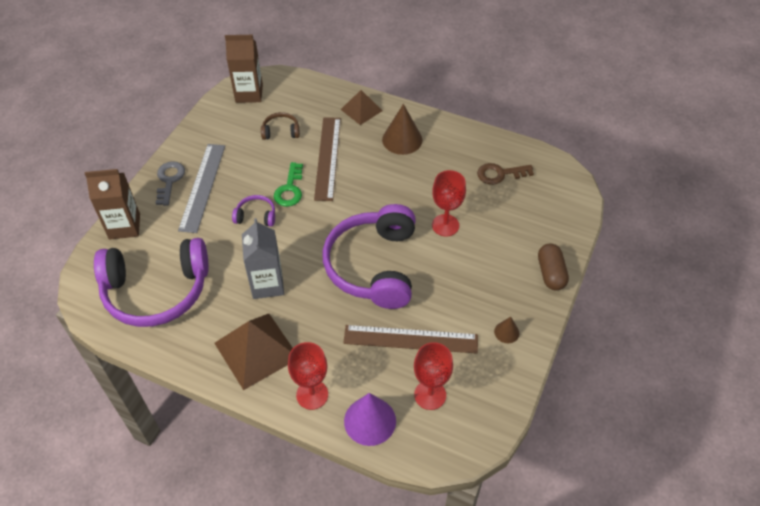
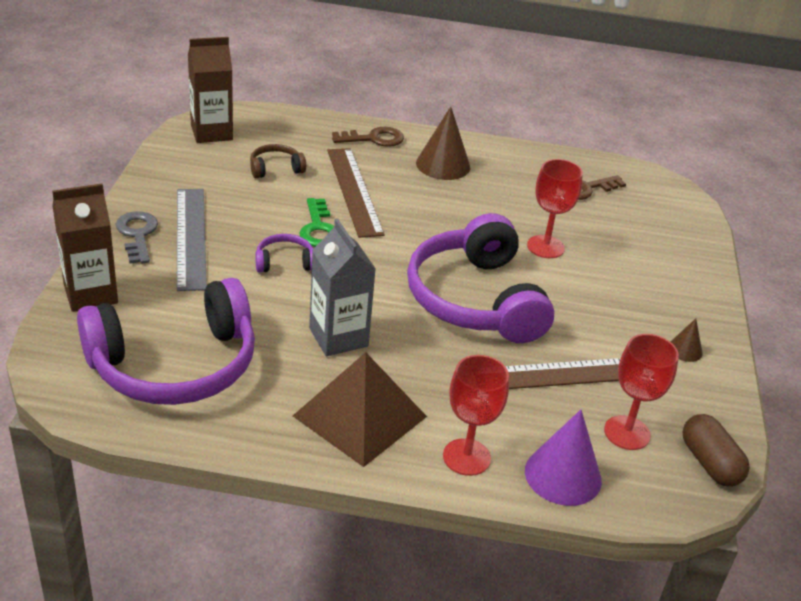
camera: 20 degrees left, 15 degrees down
(361, 110) = (374, 139): brown pyramid -> brown key
(550, 273) = (702, 282): brown capsule -> brown capsule (709, 463)

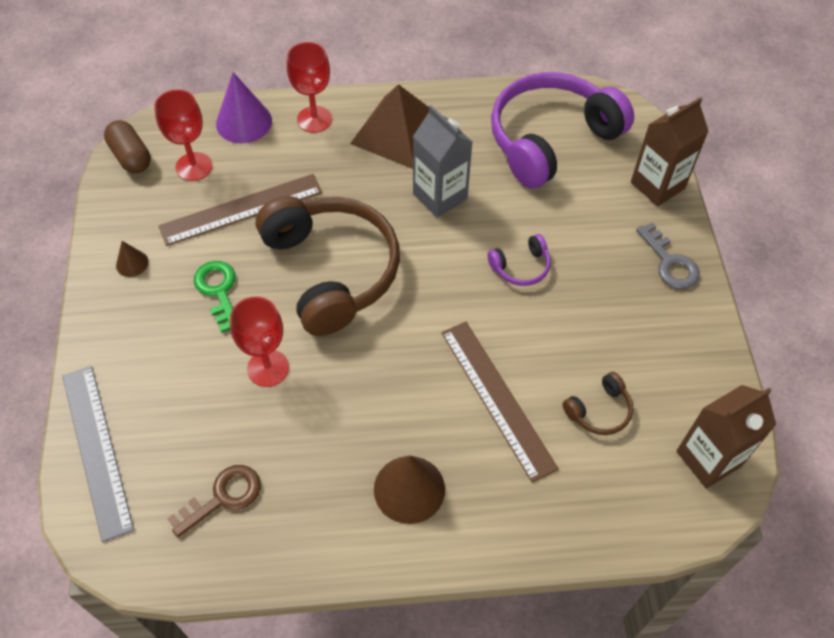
camera: 170 degrees right, 20 degrees up
(191, 237) = (621, 274): grey ruler -> grey ruler (96, 450)
(318, 229) = (509, 323): green key -> green key (218, 291)
(374, 139) = (511, 519): brown key -> none
(476, 299) = (331, 271): purple headphones -> brown headphones

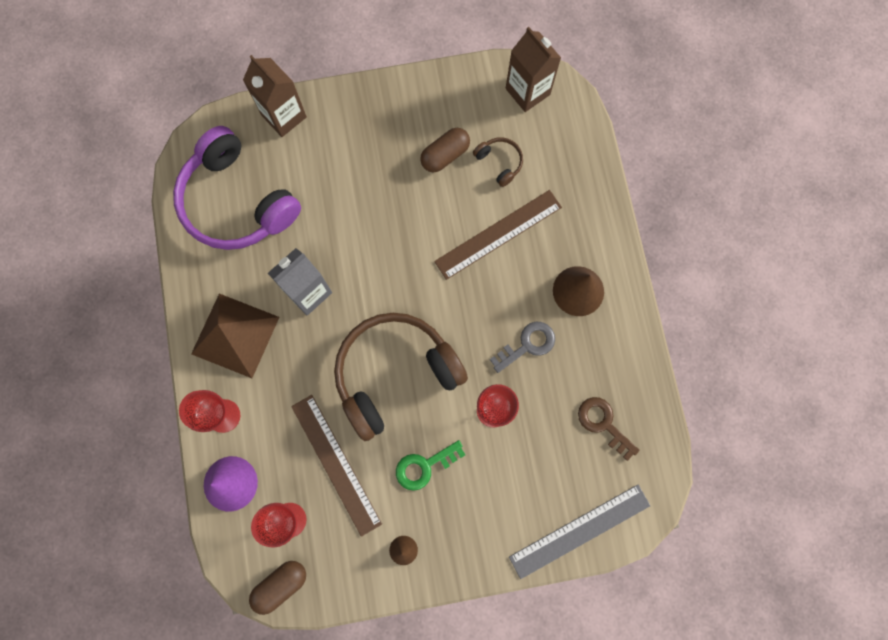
camera: 95 degrees left, 20 degrees up
(521, 267) = (377, 222): purple headphones -> none
(609, 347) = (445, 155): none -> brown capsule
(670, 263) = (363, 109): grey key -> grey key (527, 345)

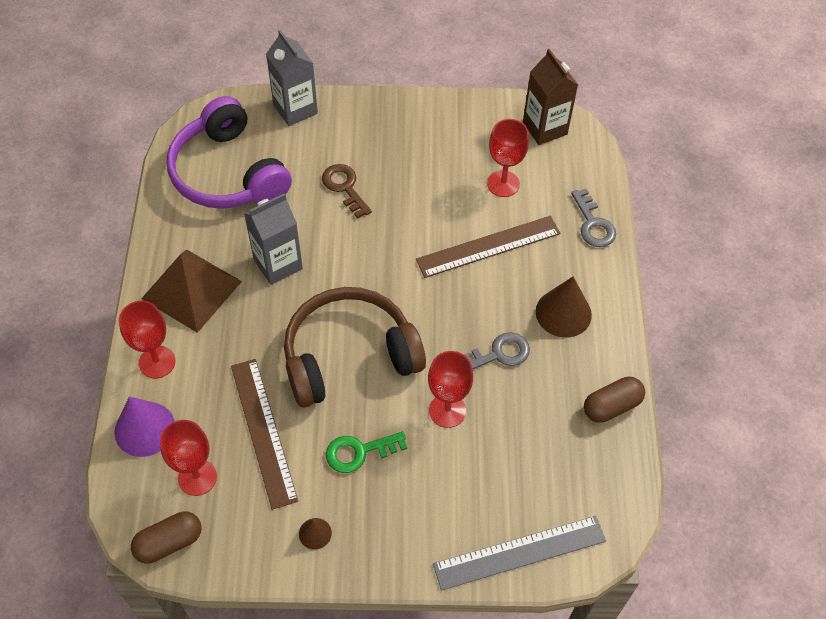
camera: 10 degrees right, 20 degrees down
(284, 116) = (295, 109): brown carton -> grey carton
(445, 155) = (448, 168): brown capsule -> brown capsule (611, 406)
(499, 162) = (503, 184): brown headphones -> red goblet
(590, 191) = (593, 224): none -> grey key
(603, 423) = (567, 446): brown key -> brown key (344, 187)

